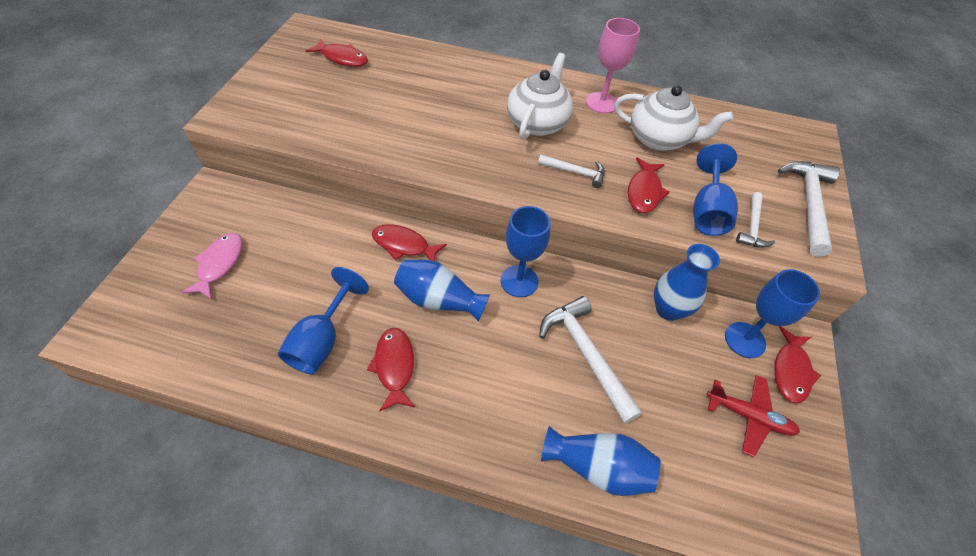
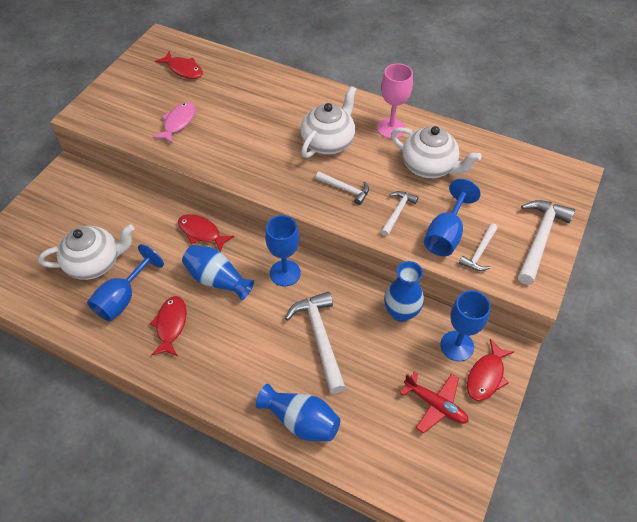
camera: 15 degrees right, 0 degrees up
(219, 264) = (61, 231): pink fish -> pink fish (178, 122)
(274, 299) = (95, 263): none -> white teapot
(644, 192) = (397, 212): red fish -> white hammer

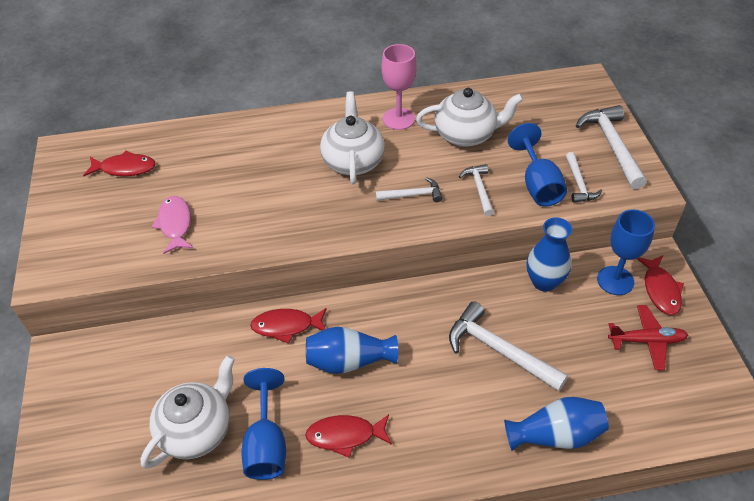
camera: 35 degrees left, 5 degrees down
(171, 325) = (345, 436): red fish -> red fish turned 60 degrees counterclockwise
(285, 273) = (408, 313): blue goblet -> none

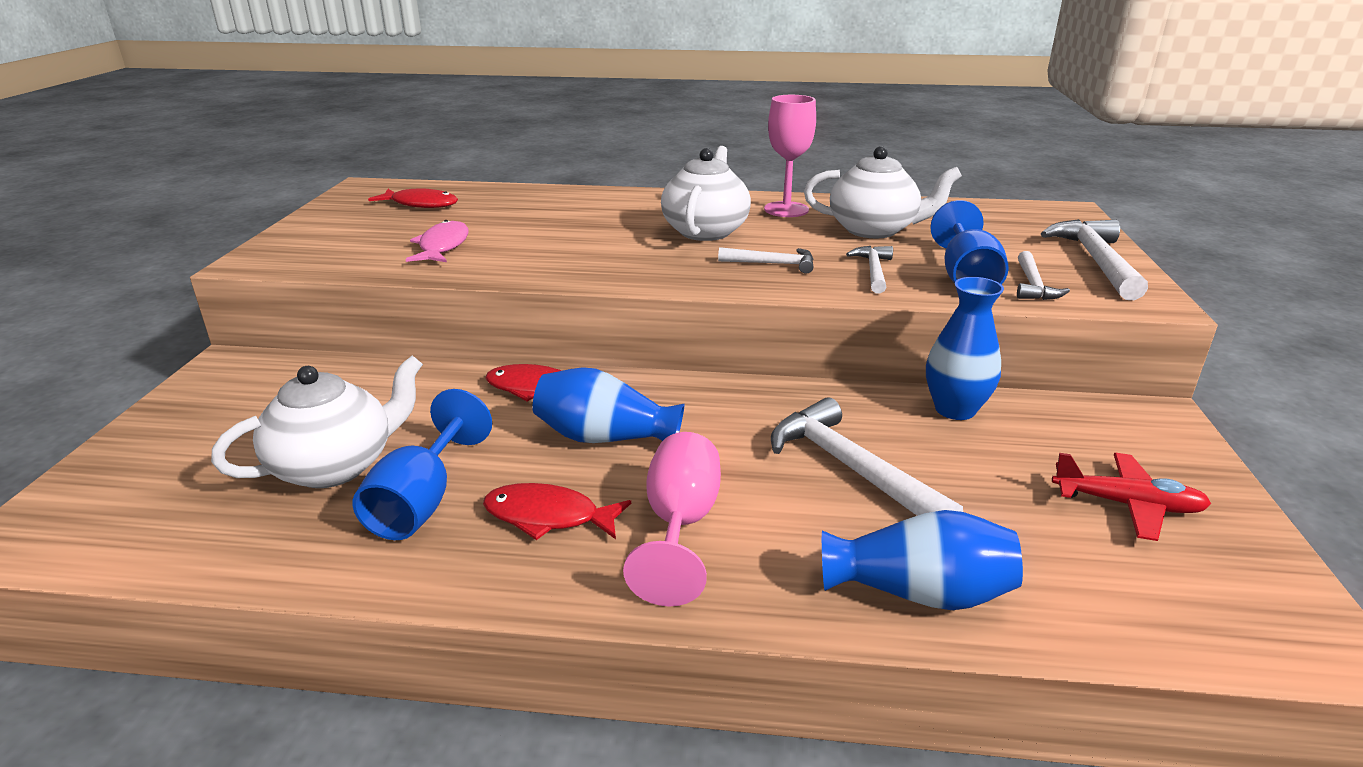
camera: 15 degrees right, 20 degrees down
(420, 422) = (680, 525): none -> pink goblet
(615, 280) = (1080, 427): blue goblet -> none
(660, 290) = (1162, 450): red fish -> none

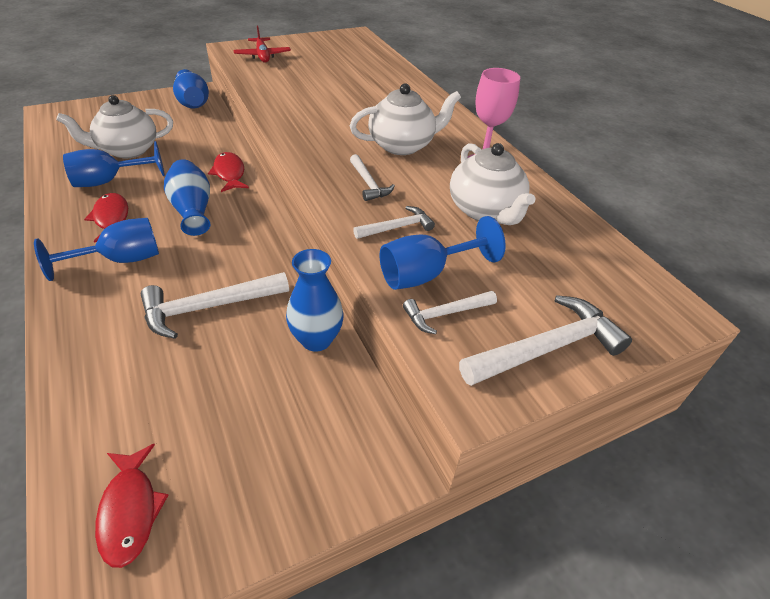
camera: 55 degrees right, 15 degrees up
(336, 466) = (127, 150): white teapot -> white teapot turned 135 degrees clockwise
(421, 204) = (346, 55): red fish -> red fish (130, 511)
(442, 246) = (292, 79): pink fish -> none
(680, 525) = (120, 260): pink goblet -> blue goblet
(851, 468) = (208, 307): white hammer -> white hammer turned 135 degrees counterclockwise
(919, 592) = (89, 364): blue vase -> blue vase (193, 103)
(1127, 505) = (231, 457): red plane -> red plane (262, 56)

